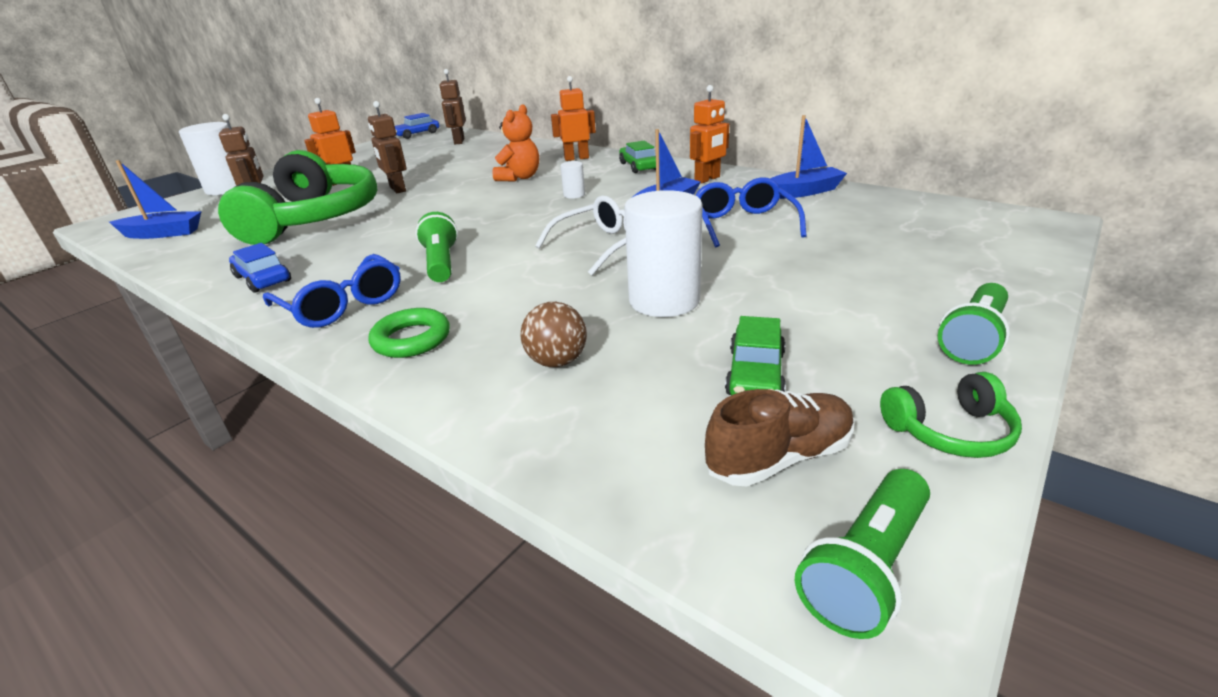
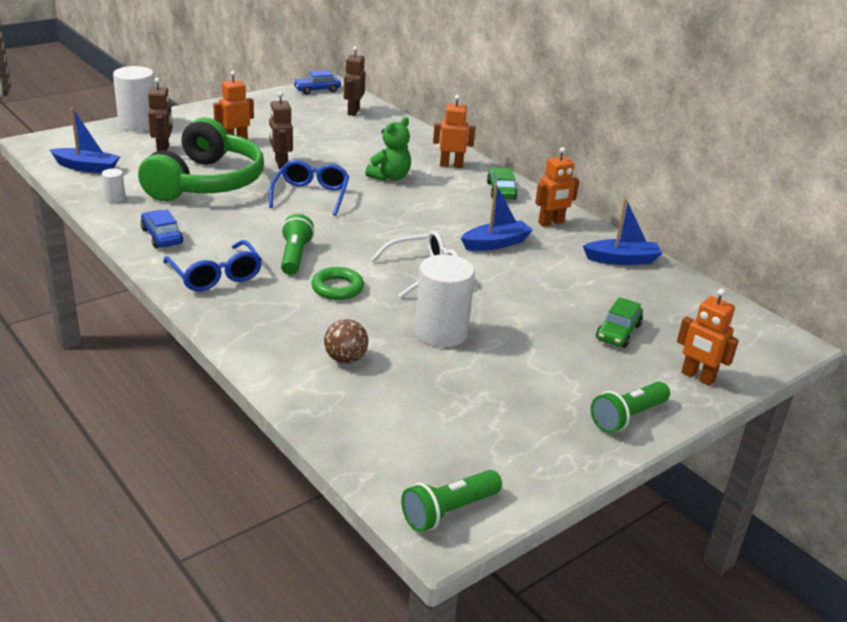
camera: 10 degrees right, 0 degrees up
(411, 339) = (257, 317): green ring -> green ring (337, 288)
(519, 177) = (390, 177): orange teddy bear -> green teddy bear
(574, 195) = (427, 211): white cylinder -> white cylinder (115, 198)
(743, 223) = (546, 280): blue glasses -> blue glasses (311, 195)
(755, 374) = (466, 401): green car -> green car (618, 332)
(779, 457) = (444, 451): brown shoe -> none
(949, 430) = (554, 464): green headphones -> none
(997, 274) = (697, 377): none -> orange robot

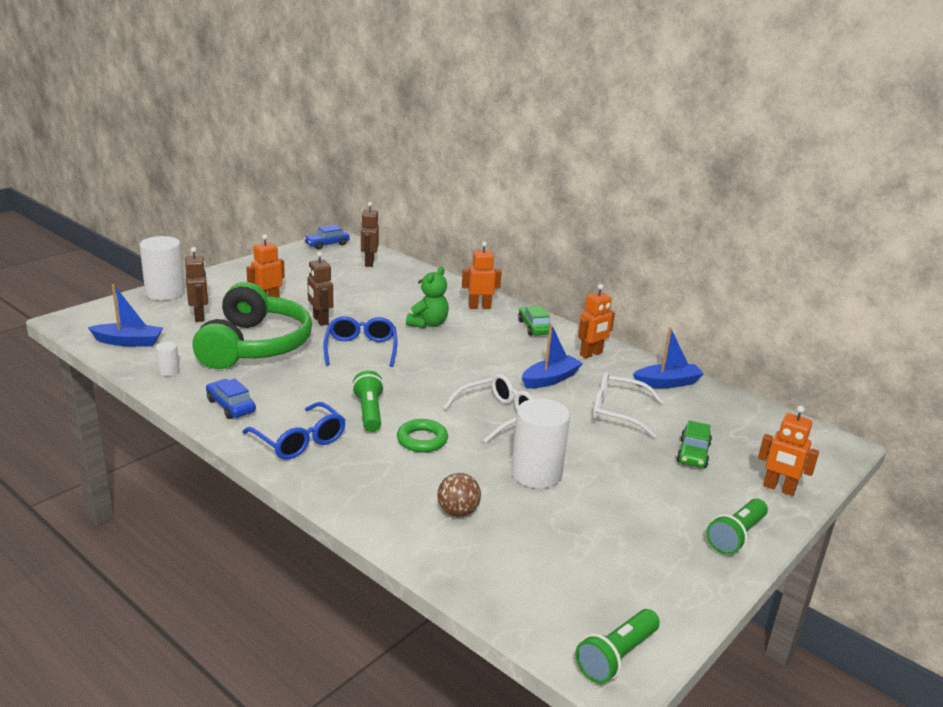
camera: 10 degrees left, 5 degrees down
(553, 283) = (617, 412): none -> white glasses

